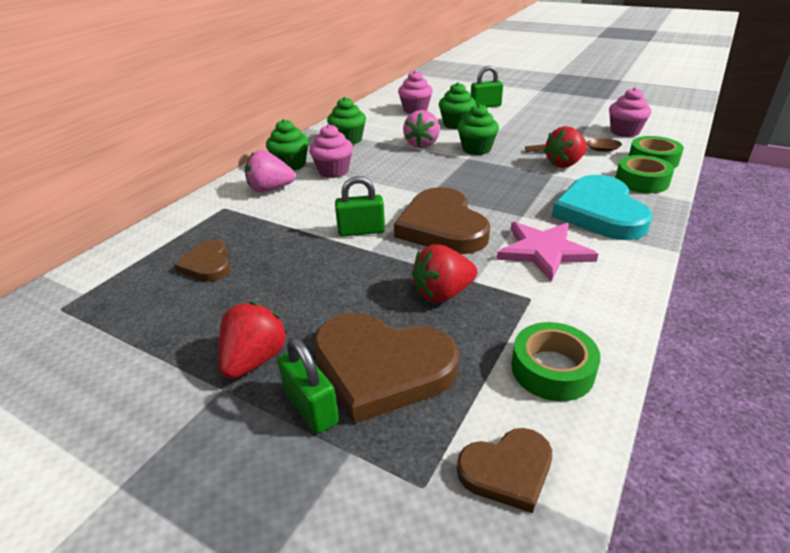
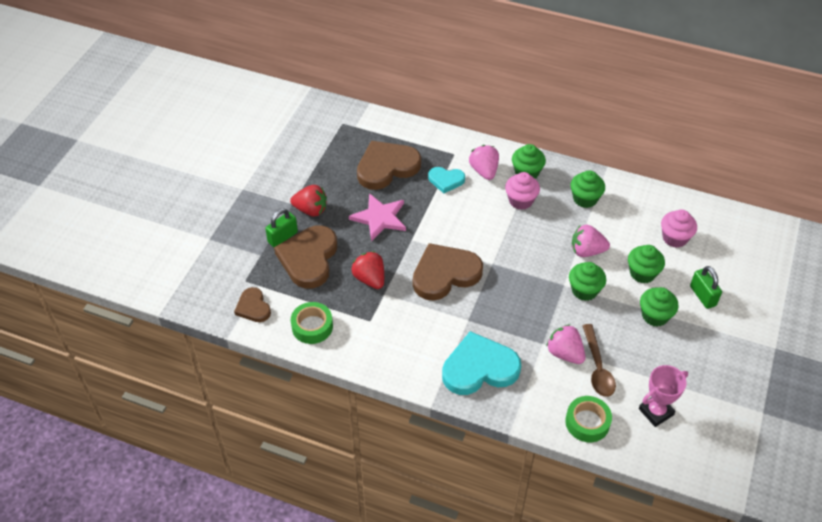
camera: 80 degrees right, 15 degrees up
(207, 264) = (387, 167): brown heart -> brown heart, size x1.84
(269, 216) = (446, 180): none -> turquoise heart
(361, 231) = (433, 231): green padlock -> none
(509, 123) = (655, 316): none -> green cupcake
(544, 251) = (421, 330): pink star -> pink star (379, 218)
(564, 164) = (565, 353): red strawberry -> pink strawberry
(624, 132) = (656, 412): pink cupcake -> pink trophy
(641, 181) = (539, 405): green tape -> none

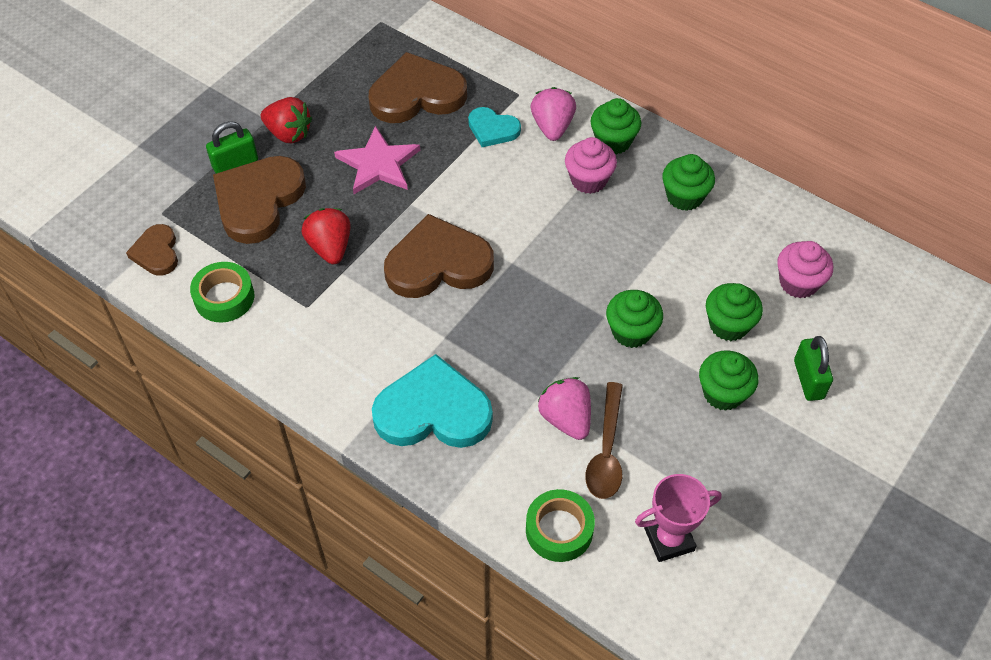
camera: 15 degrees right, 5 degrees up
(587, 251) = (657, 274): pink strawberry -> none

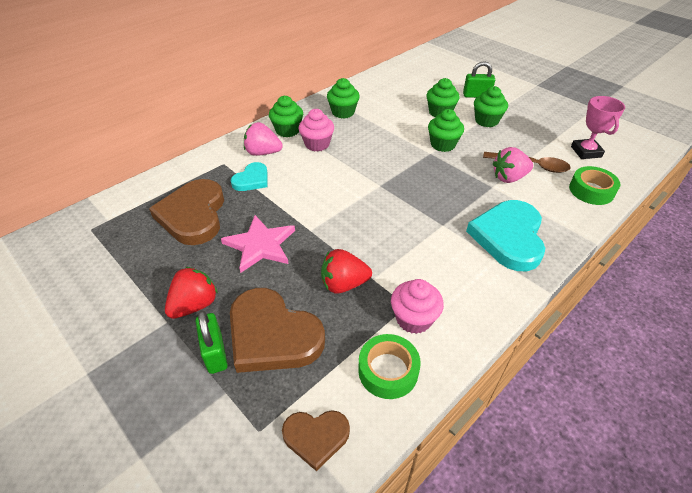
camera: 80 degrees left, 10 degrees down
(438, 263) = (374, 221): brown heart -> none
(798, 283) = (413, 88): pink cupcake -> pink cupcake (414, 319)

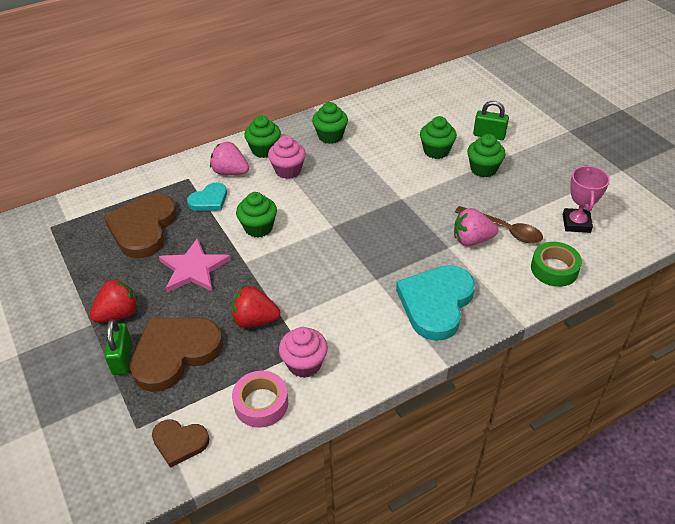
camera: 15 degrees right, 0 degrees up
(272, 335) = (175, 353): brown heart -> brown heart turned 90 degrees clockwise
(388, 370) = (261, 403): green tape -> pink tape
(442, 144) = (420, 190): green cupcake -> green cupcake (258, 228)

